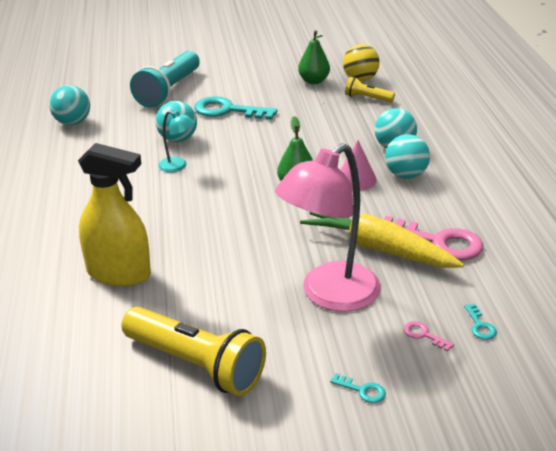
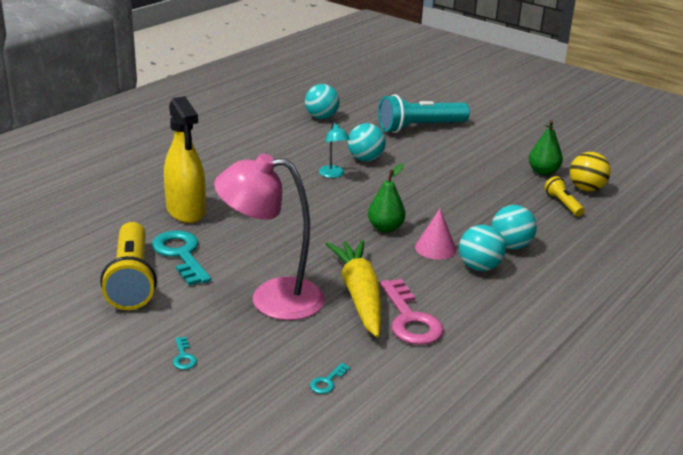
camera: 45 degrees right, 5 degrees down
(227, 110) = (435, 159): turquoise key -> turquoise key (181, 254)
(423, 335) = (280, 359): pink key -> none

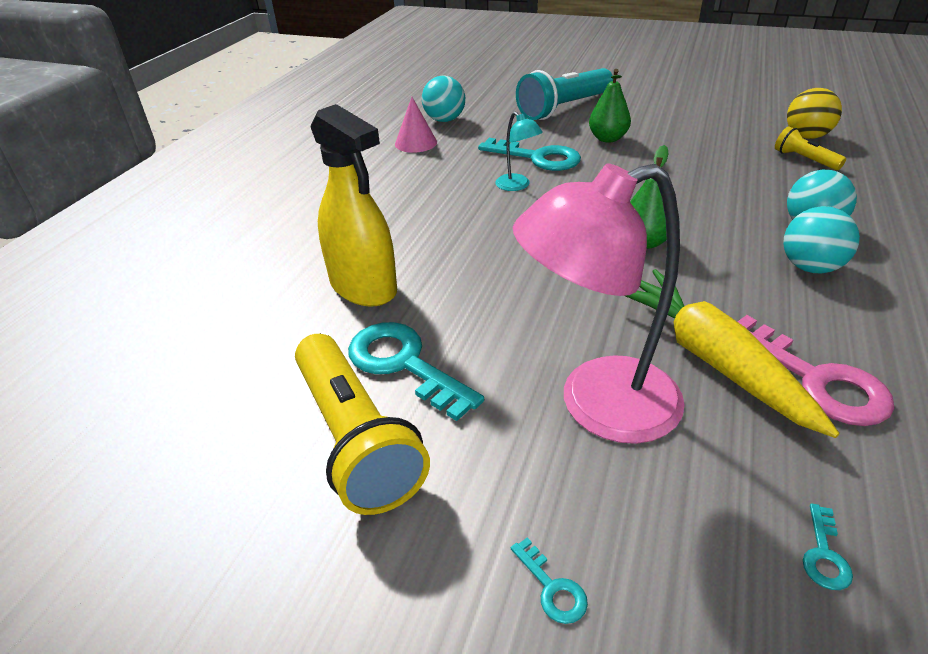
camera: 15 degrees left, 10 degrees up
(365, 159) = (538, 158): turquoise ball -> turquoise key
(435, 248) = (731, 254): pink cone -> pink cone (416, 143)
(543, 172) = (742, 128): green pear -> green pear (607, 139)

